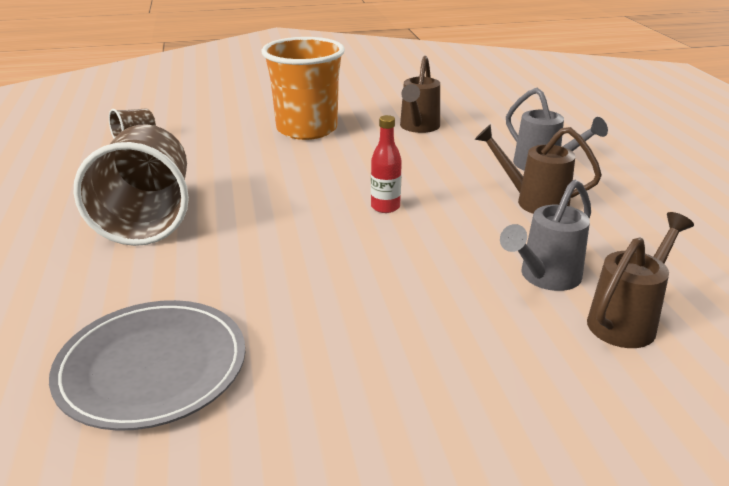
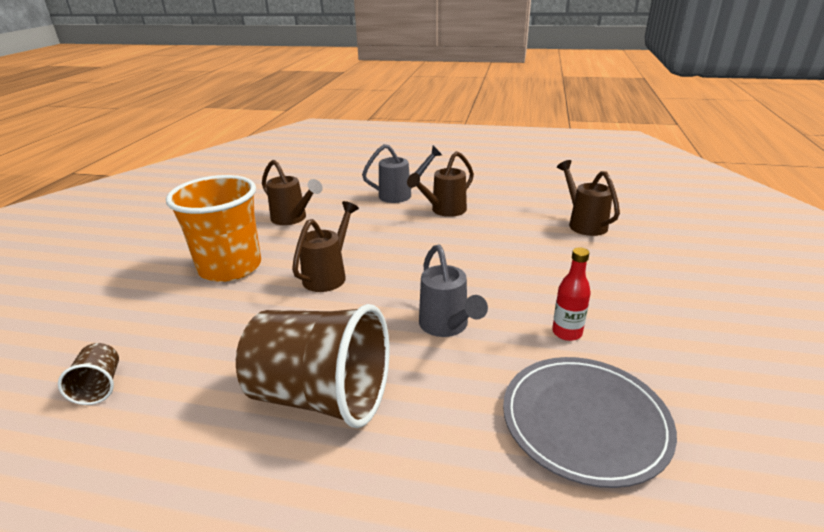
camera: 65 degrees left, 0 degrees up
(327, 173) = (329, 275): none -> brown watering can
(385, 207) = (409, 262): red bottle -> red bottle (567, 333)
(544, 278) = (533, 233): grey watering can -> grey watering can (447, 327)

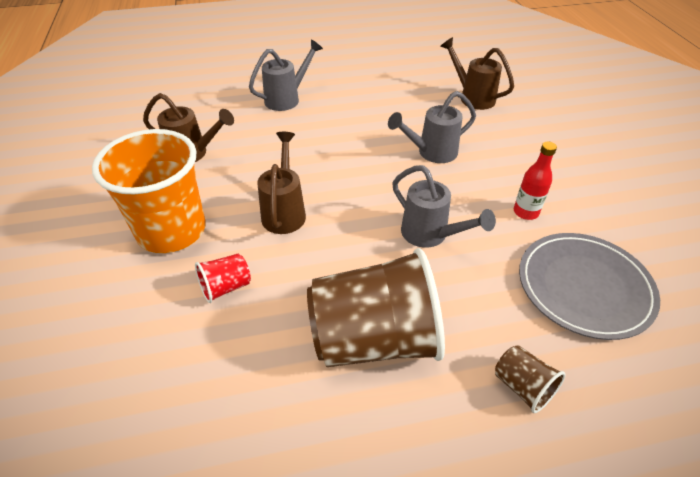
camera: 25 degrees left, 15 degrees up
(99, 386) = (145, 409): brown cup -> brown cup (522, 387)
(234, 318) = (226, 287): none -> red cup
(444, 211) = (342, 109): brown watering can -> none
(503, 260) = (431, 153): none -> grey watering can

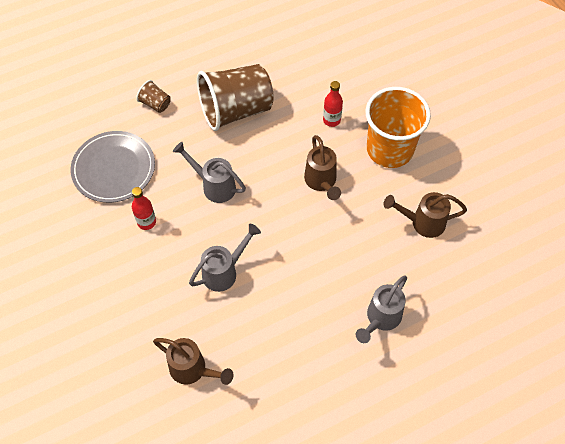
camera: 165 degrees right, 15 degrees up
(226, 287) = (331, 120): red cup -> red bottle

